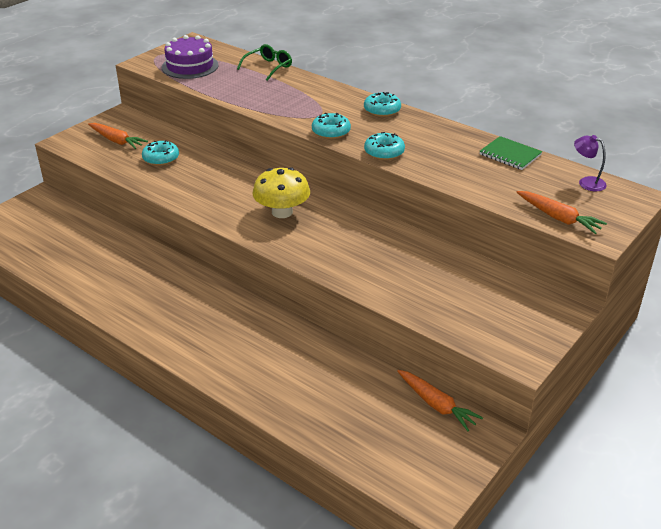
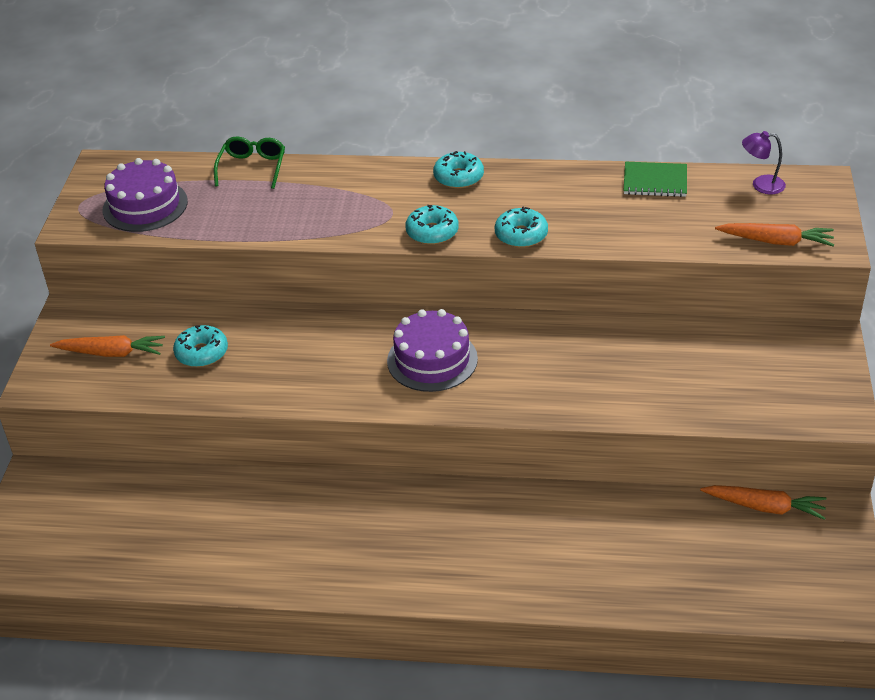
camera: 30 degrees left, 5 degrees up
(282, 212) = (432, 360): yellow mushroom -> purple cake

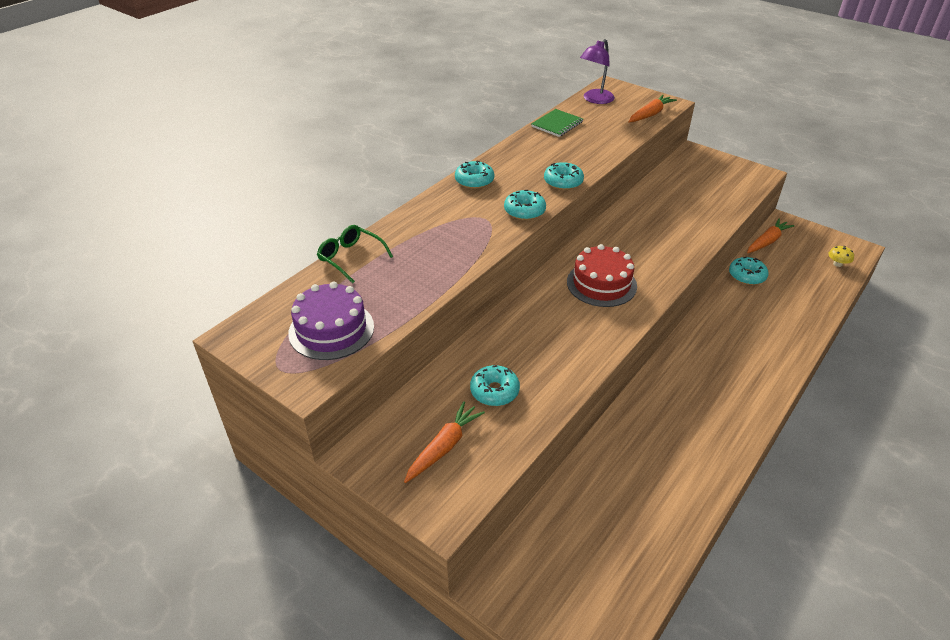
camera: 60 degrees left, 0 degrees up
(432, 360) = (601, 284): purple cake -> red cake
(656, 509) = (747, 276): none -> turquoise donut
(761, 185) = (595, 100): purple lamp -> purple lamp, size x1.50
(784, 596) = (837, 264): none -> yellow mushroom

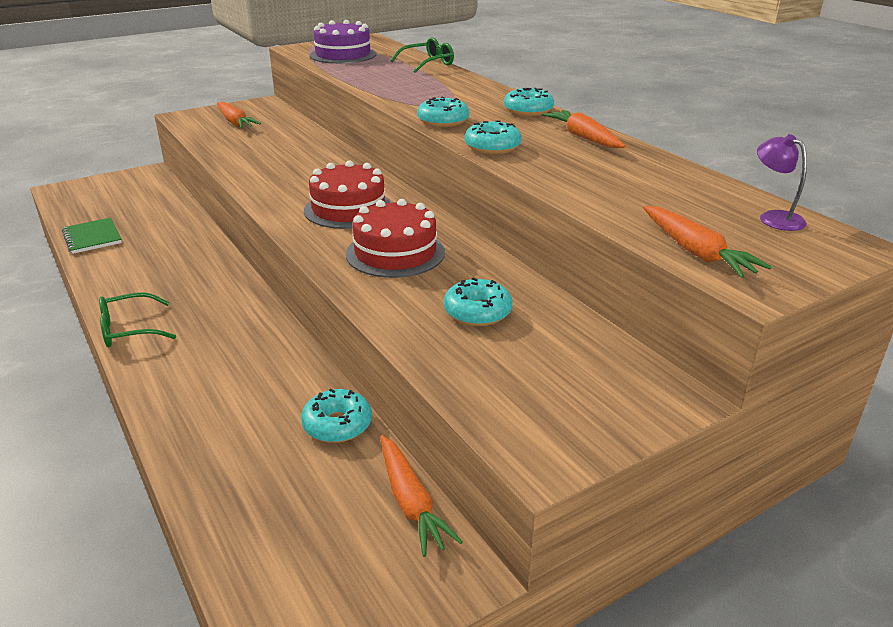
camera: 110 degrees right, 10 degrees down
(494, 391) = (264, 142): turquoise donut -> turquoise donut (477, 312)
(519, 154) = (583, 137): none -> orange carrot
(557, 124) = (671, 172): green notebook -> green notebook (92, 237)
(595, 100) = (774, 217): purple lamp -> purple lamp, size x0.67
(645, 246) = (395, 253): none -> red cake
(759, 402) = (129, 330): none -> green glasses
(837, 264) = (273, 578): yellow mushroom -> none

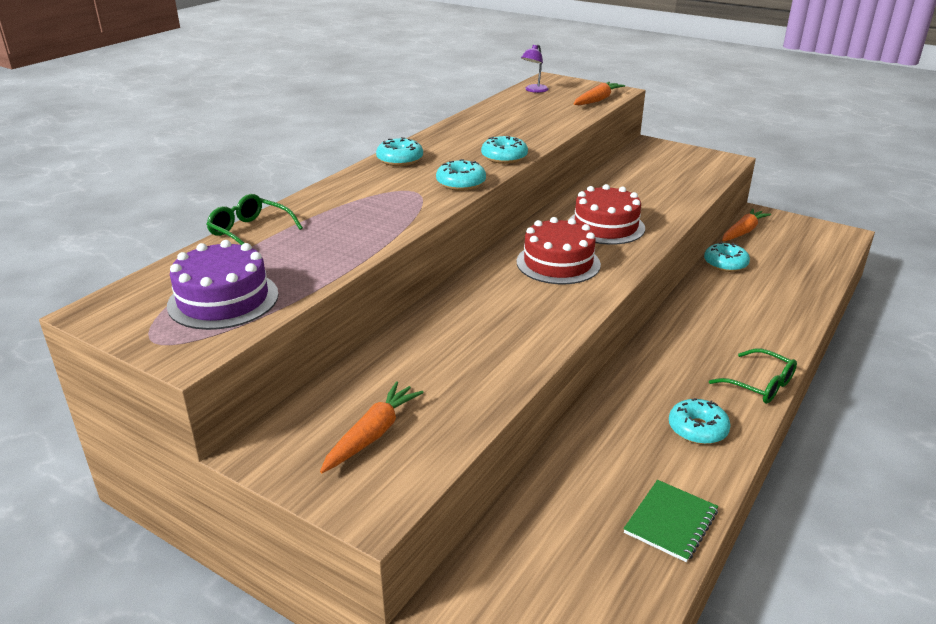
camera: 115 degrees left, 0 degrees up
(477, 312) = (641, 189): turquoise donut -> turquoise donut (697, 429)
(583, 137) = (451, 136): orange carrot -> none

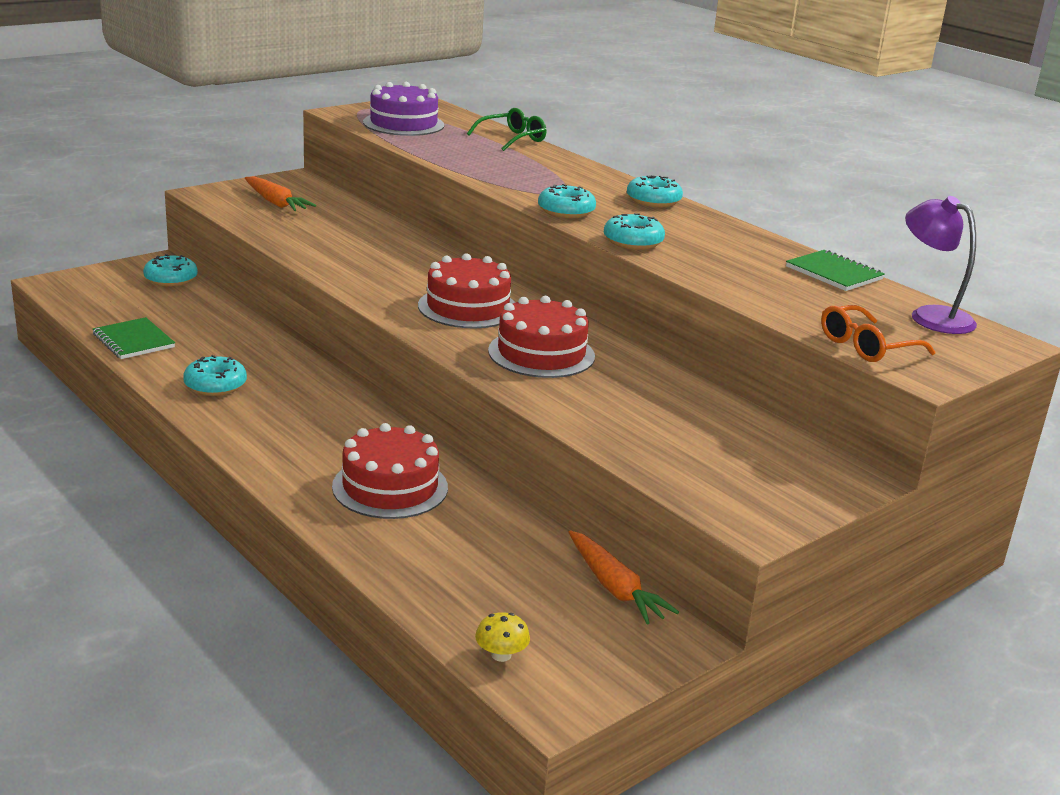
camera: 105 degrees right, 5 degrees down
(494, 109) = (834, 273): none -> green notebook
(534, 90) = (931, 316): purple lamp -> purple lamp, size x1.50
(597, 100) = (866, 346): orange carrot -> orange glasses
(725, 264) = (515, 526): turquoise donut -> turquoise donut (171, 279)
(738, 309) = (390, 487): none -> red cake
(760, 385) = (240, 440): green glasses -> none
(832, 249) = (501, 655): none -> yellow mushroom

